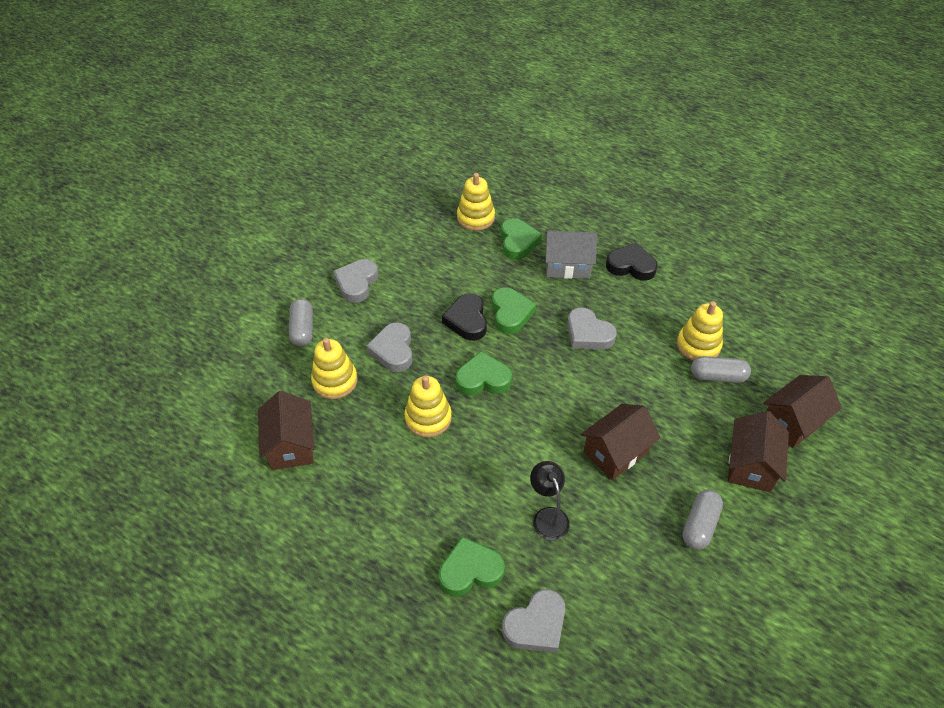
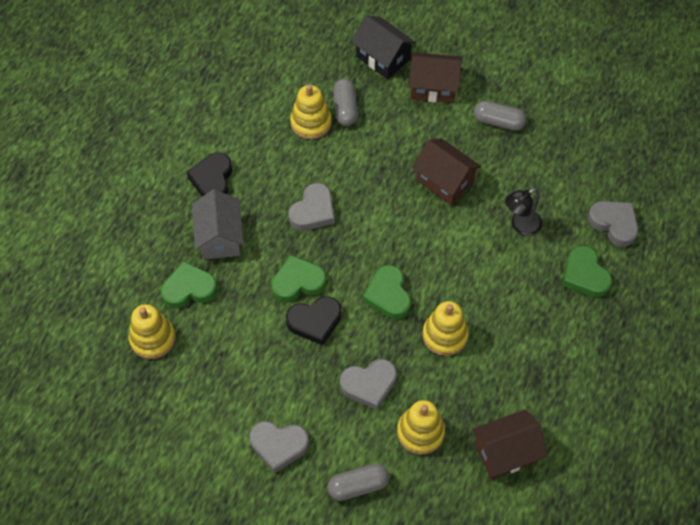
camera: 100 degrees left, 10 degrees up
(793, 422) = (383, 58): brown house -> black house

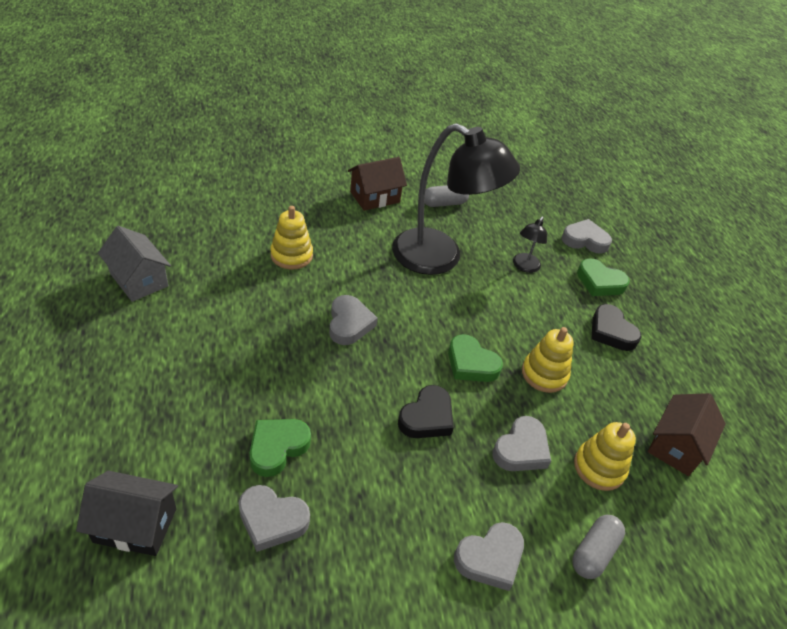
camera: 40 degrees left, 15 degrees down
(152, 338) = (272, 520): yellow stacking toy -> grey heart
(212, 180) = (230, 336): black heart -> black heart (611, 332)
(220, 237) = (275, 384): grey house -> grey house (139, 280)
(298, 282) = (383, 390): green heart -> none
(345, 108) = (314, 235): grey capsule -> none
(383, 58) = (317, 190): black house -> black house (135, 525)
(444, 181) = (440, 258): brown house -> black lamp

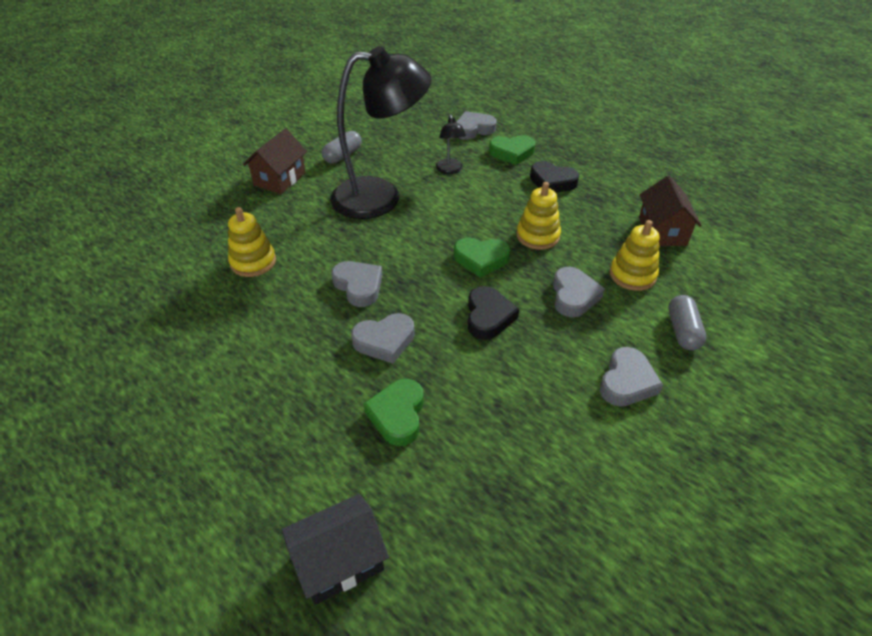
camera: 30 degrees left, 0 degrees up
(139, 280) = (122, 364): grey house -> none
(272, 520) = (450, 470): grey heart -> grey heart (384, 341)

